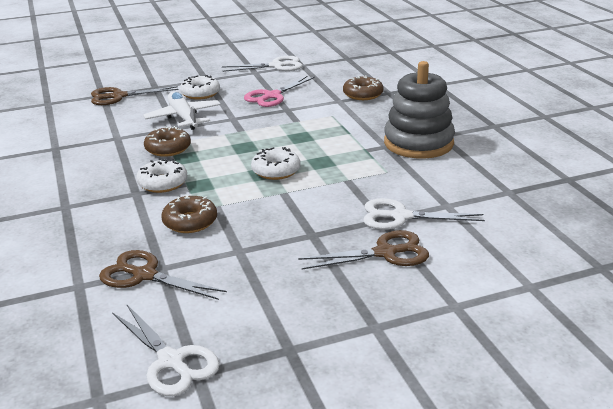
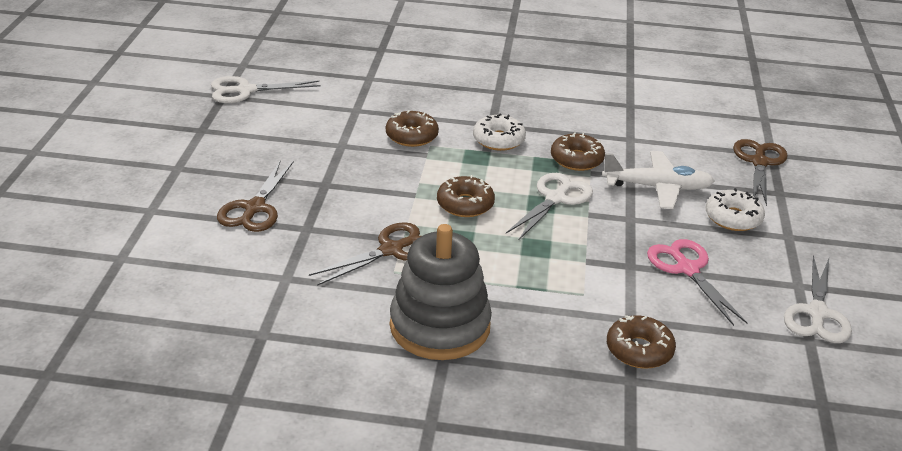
camera: 115 degrees right, 5 degrees up
(144, 275) = (353, 102): brown scissors -> brown scissors (391, 250)
(276, 171) = (465, 204): white donut -> brown donut
(400, 216) = (299, 240): white scissors -> white scissors (555, 198)

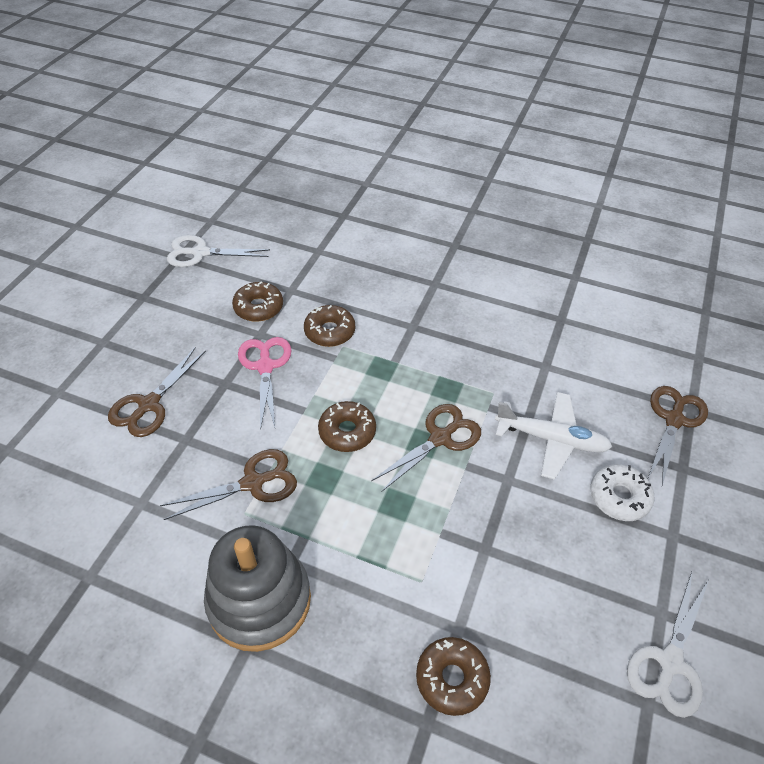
camera: 15 degrees right, 15 degrees up
(498, 140) = (411, 348): white donut -> none
(555, 198) = (440, 438): white scissors -> brown scissors
(576, 159) = (480, 387): brown donut -> brown donut (258, 307)
(687, 269) = (544, 565): pink scissors -> pink scissors (265, 366)

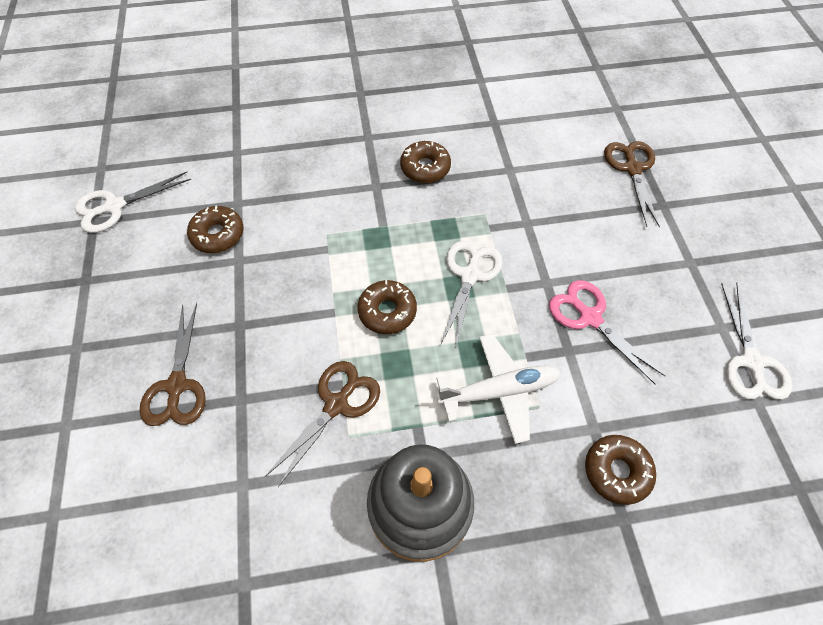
camera: 30 degrees left, 10 degrees up
(265, 366) = (267, 289): pink scissors -> pink scissors (590, 317)
(329, 331) = (304, 226): brown donut -> brown donut (425, 168)
(440, 438) = (470, 275): brown scissors -> white scissors
(551, 439) = (556, 231): white plane -> white plane (499, 391)
(619, 497) = (635, 252): white donut -> none

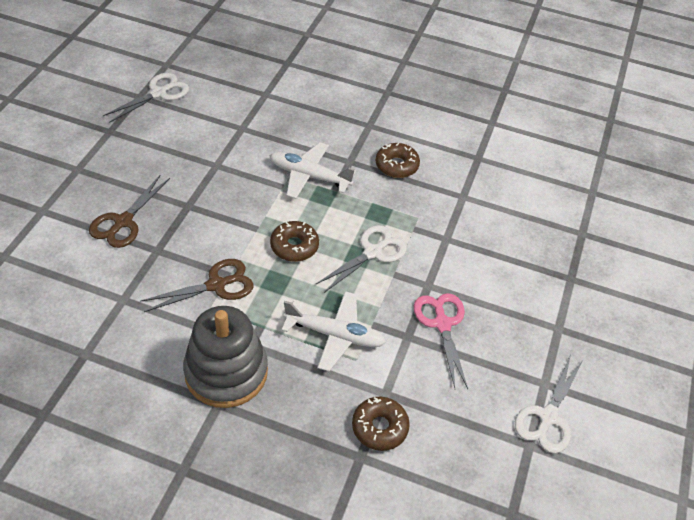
camera: 25 degrees right, 10 degrees down
(114, 206) = (159, 93): white scissors -> white scissors turned 135 degrees clockwise
(218, 235) = (214, 142): brown donut -> none
(346, 223) = (309, 176): none -> white plane
(632, 168) = (567, 241): brown scissors -> none

